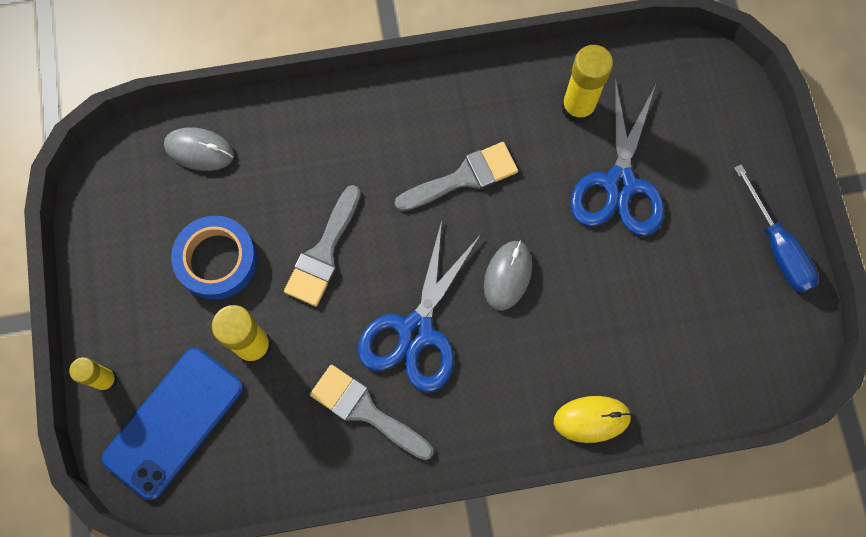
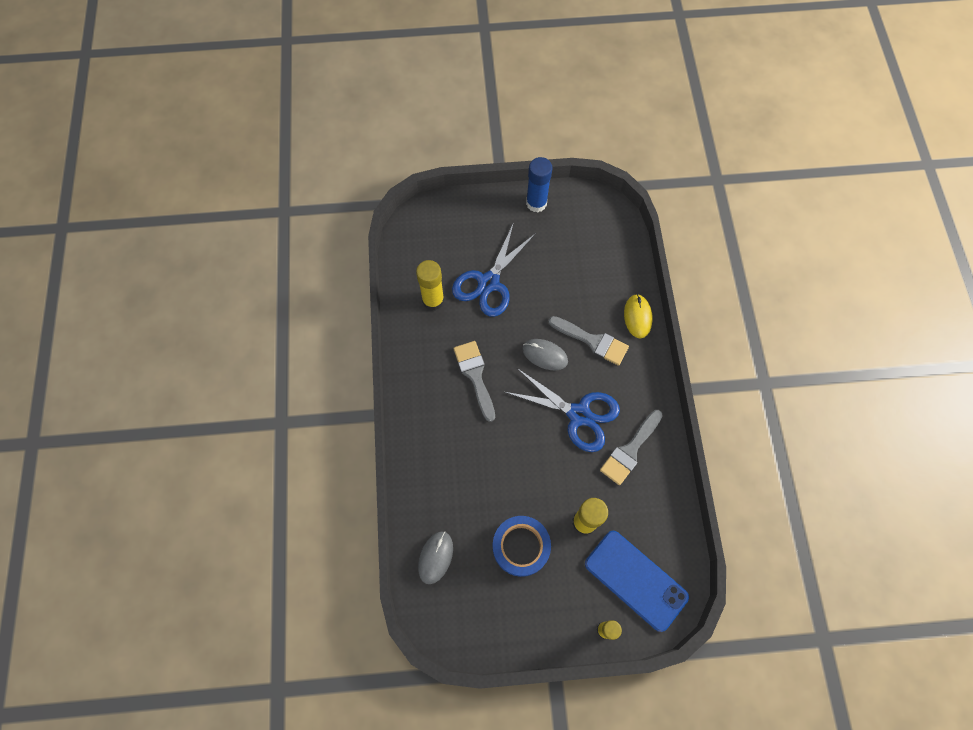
camera: 85 degrees left, 5 degrees down
(323, 253) = (521, 471): grey brush -> grey brush (592, 341)
(619, 184) = (488, 282): blue scissors -> blue scissors turned 105 degrees clockwise
(777, 246) = (536, 203): blue screwdriver -> blue glue stick

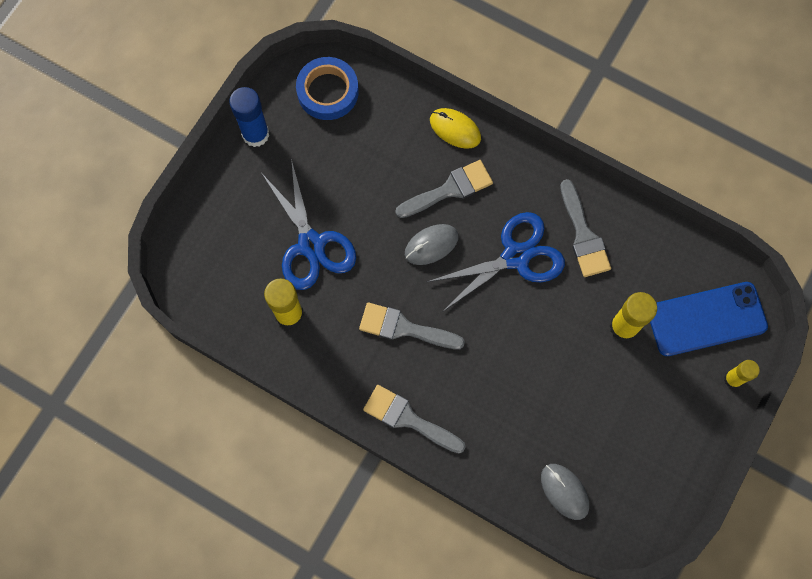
camera: 55 degrees left, 5 degrees up
(415, 419) = (408, 419): none -> grey brush
(521, 546) = (607, 402): blue tape -> blue tape (328, 91)

